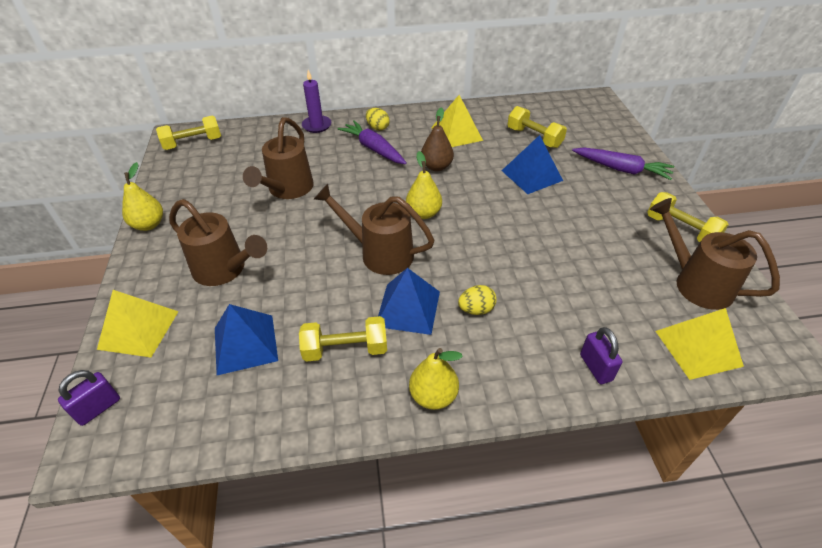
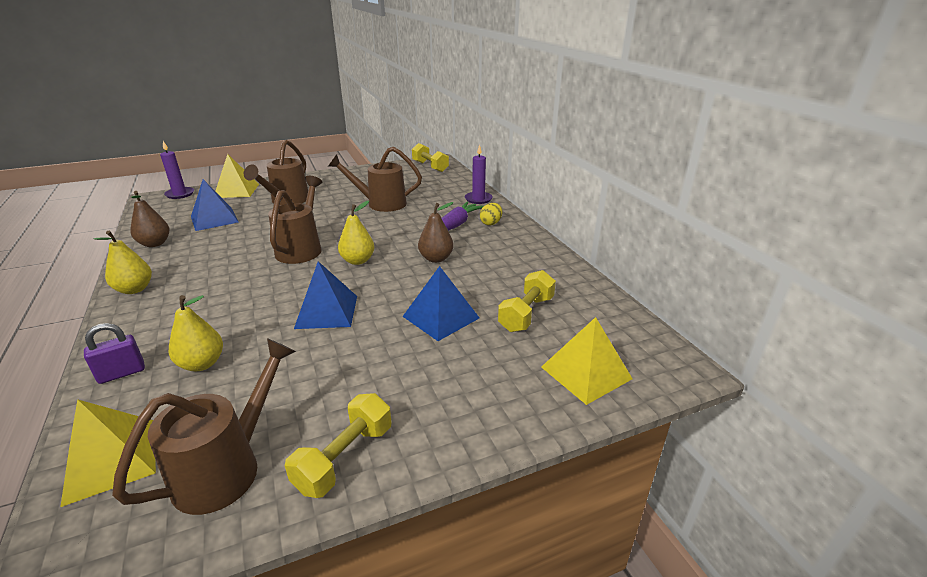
camera: 75 degrees right, 15 degrees down
(98, 408) = (180, 194): purple padlock -> purple candle
(149, 225) = (333, 174): yellow pear -> yellow pear (202, 364)
(301, 402) = (155, 244): none -> brown pear
(345, 349) = (197, 250): yellow dumbbell -> none
(408, 308) = (232, 268): blue pyramid -> blue pyramid (326, 311)
(456, 133) = (504, 263): yellow pyramid -> yellow pyramid (586, 372)
(476, 309) = (222, 299): yellow egg -> none
(621, 169) = (484, 395): purple carrot -> none

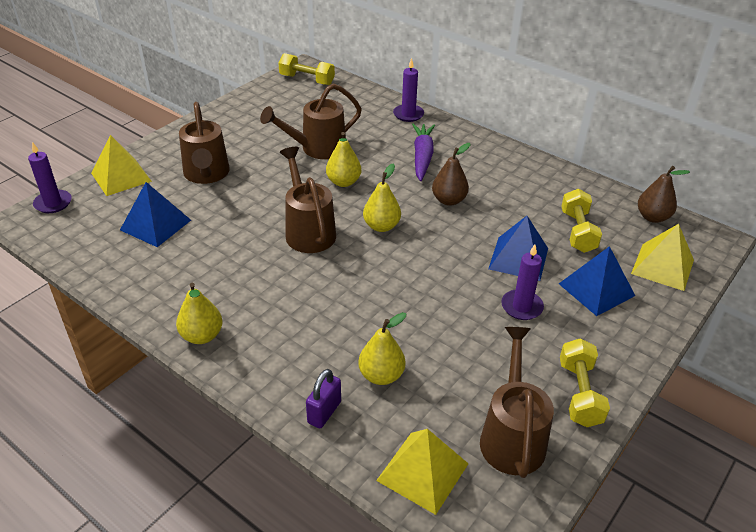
camera: 30 degrees left, 10 degrees up
(155, 244) = (135, 278): brown pear -> brown pear (652, 217)
(326, 311) = (421, 288): blue pyramid -> blue pyramid (596, 289)
(370, 227) = (343, 182): none -> yellow pear
(392, 356) = (521, 307): none -> purple candle
(491, 223) = (452, 143): yellow egg -> none

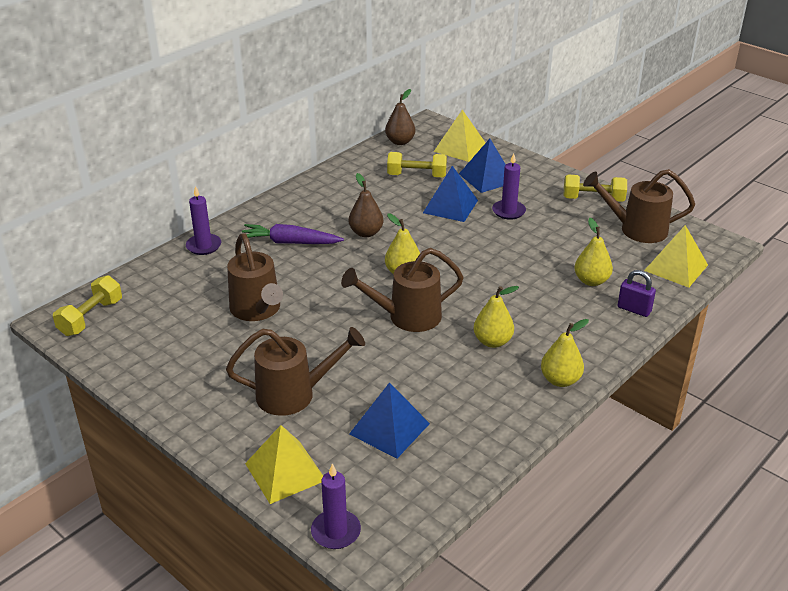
camera: 85 degrees left, 5 degrees down
(343, 182) = (326, 293): yellow pear -> yellow pear (492, 341)

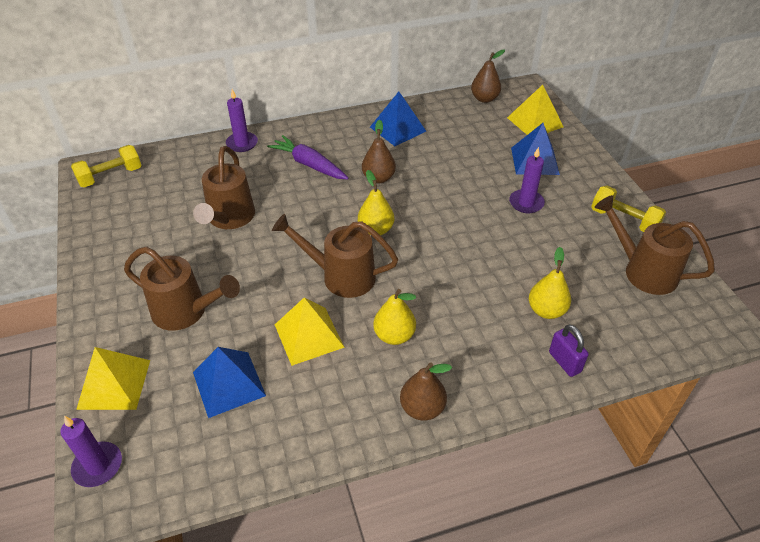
camera: 30 degrees right, 10 degrees up
(416, 176) = (471, 137): yellow dumbbell -> none
(450, 206) = (475, 178): blue pyramid -> blue pyramid (397, 129)
(560, 380) = (422, 408): yellow pear -> brown pear
(676, 267) = (651, 332): yellow pyramid -> yellow pyramid (308, 335)

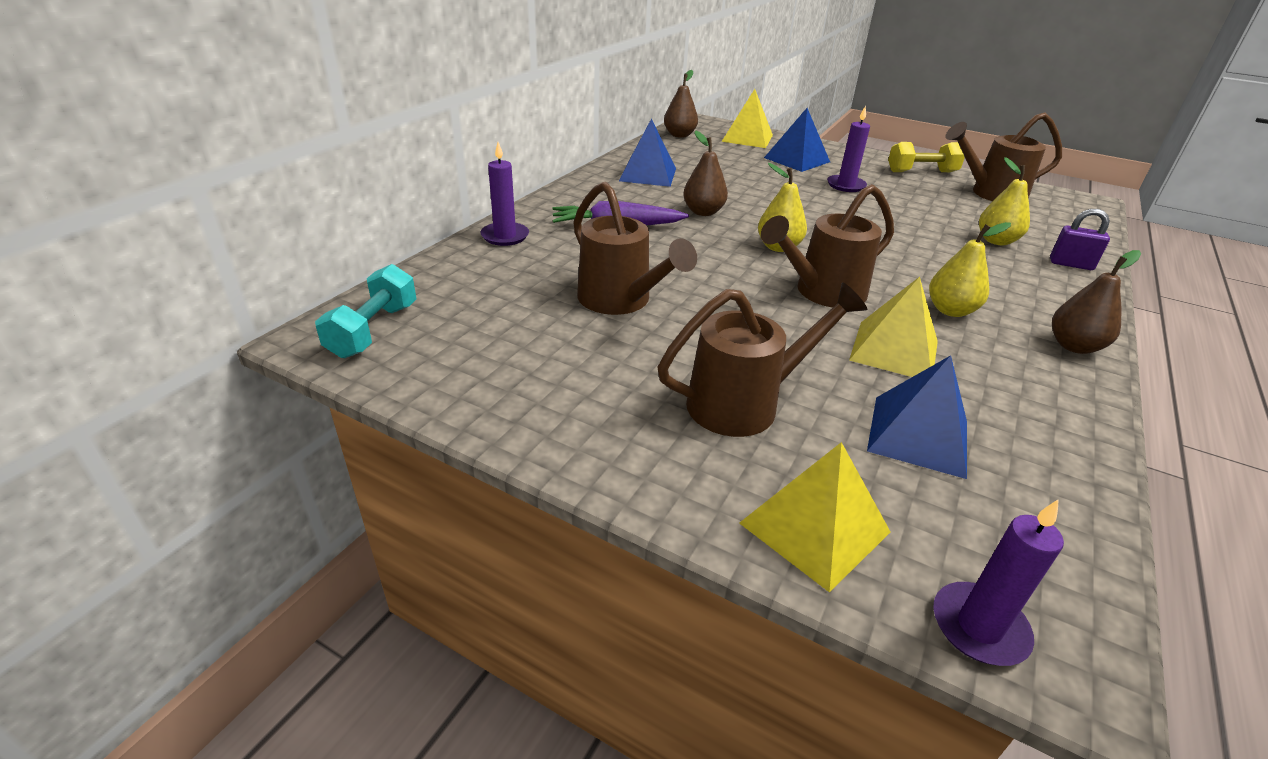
camera: 45 degrees left, 10 degrees down
(110, 176) = (374, 330): yellow dumbbell -> turquoise dumbbell

